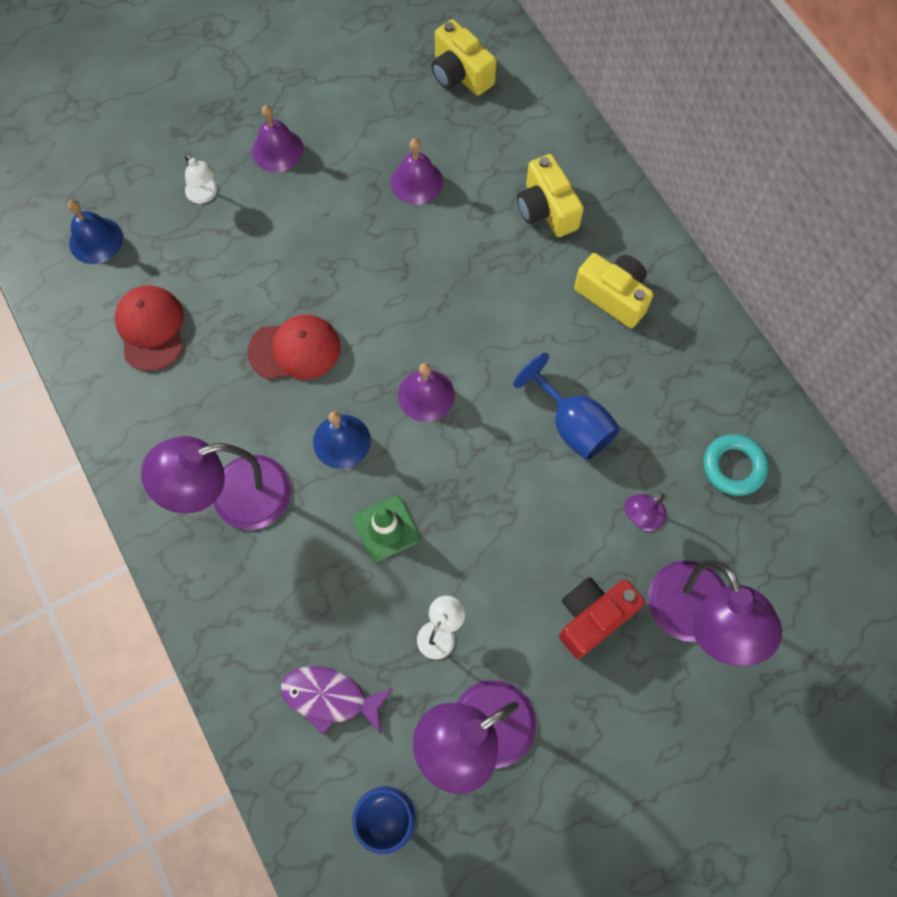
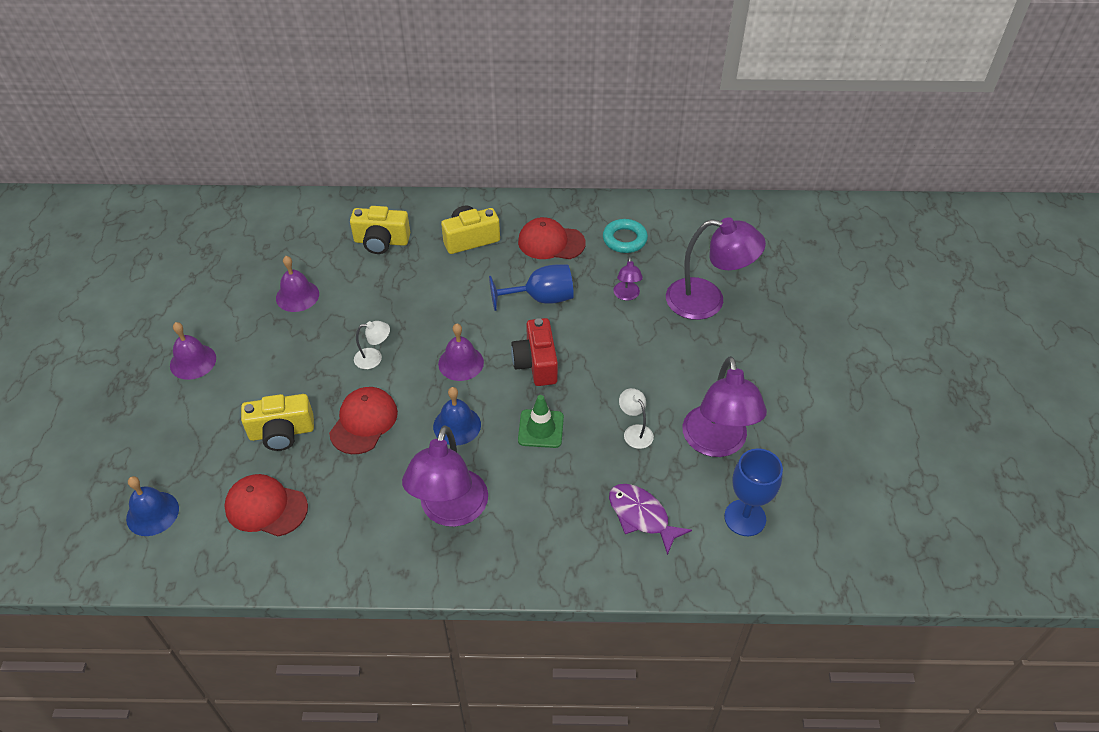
camera: 60 degrees left, 20 degrees down
(205, 195) = (185, 422): white lamp -> white lamp (374, 358)
(330, 697) = (641, 516): purple fish -> purple fish turned 90 degrees clockwise
(460, 74) = (239, 237): yellow camera -> yellow camera (282, 432)
(593, 617) = (675, 348): red camera -> red camera (536, 363)
(669, 385) = (551, 242): none -> red cap

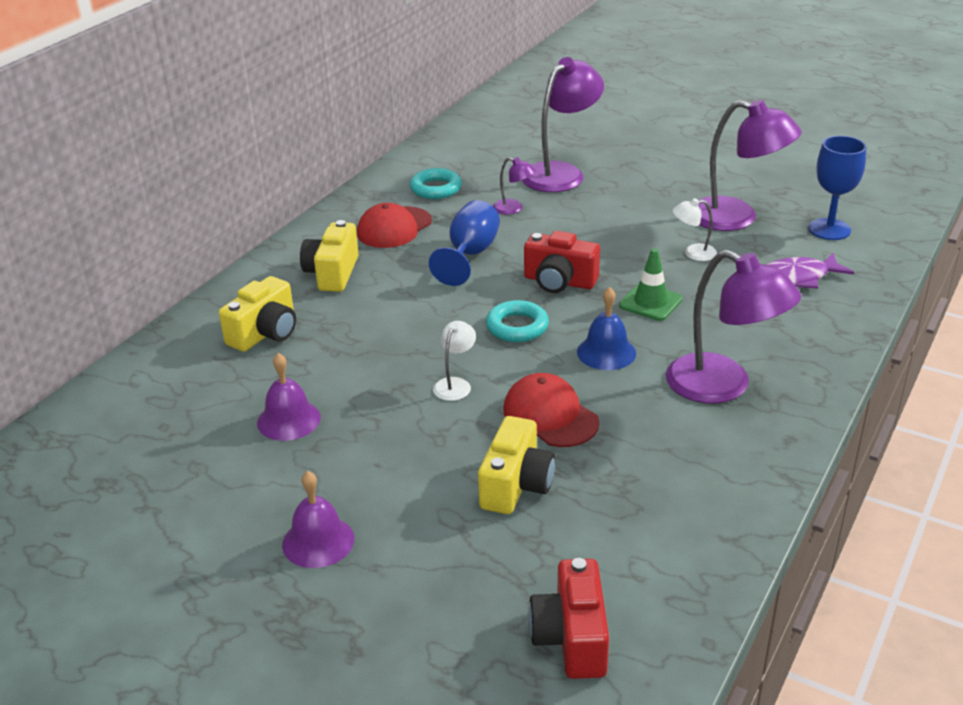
camera: 60 degrees left, 15 degrees down
(152, 513) = (571, 638): blue bell -> red camera
(266, 507) = (630, 525): red cap -> none
(461, 363) = (517, 327): purple bell -> turquoise ring

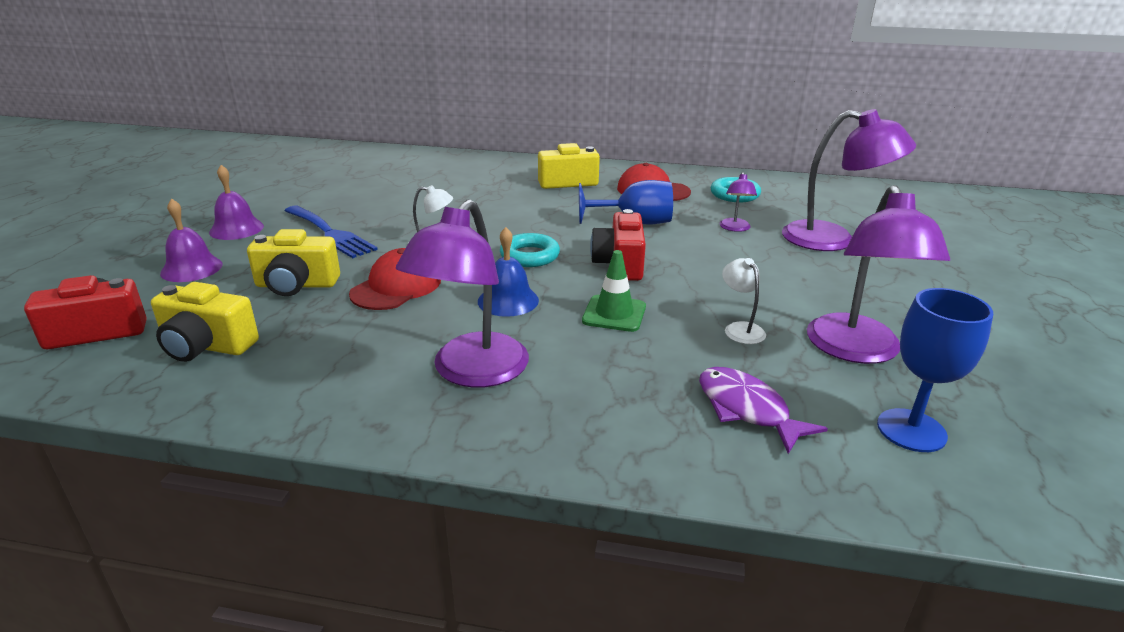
camera: 70 degrees right, 5 degrees down
(265, 333) = (475, 177): yellow camera -> yellow camera (206, 346)
(288, 420) = (372, 200): purple bell -> purple bell (191, 268)
(383, 458) = (330, 233): none -> blue fork

